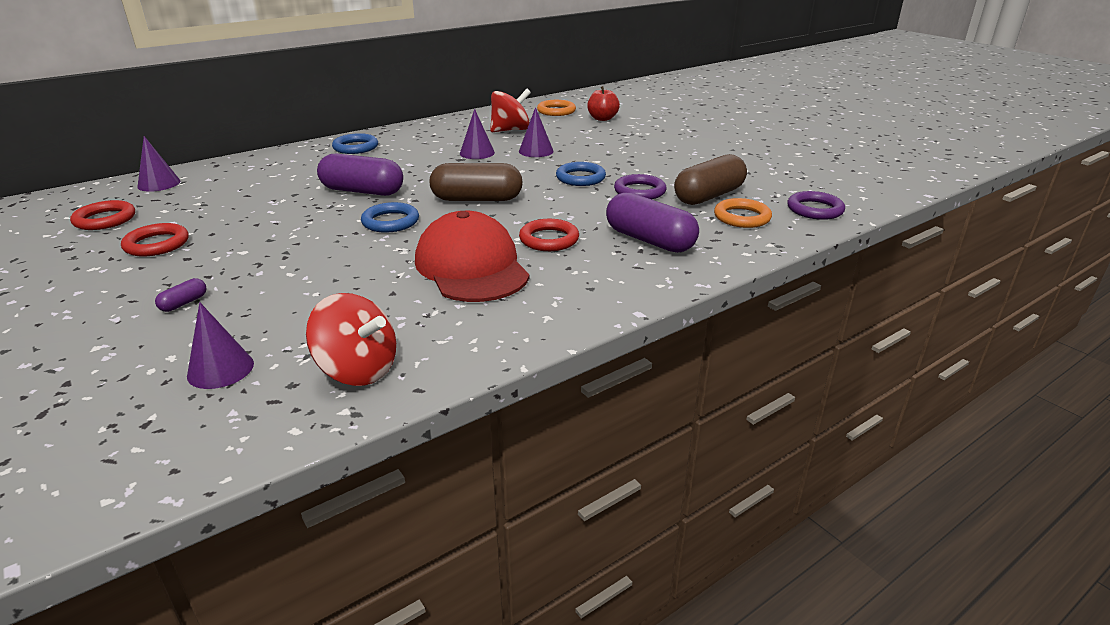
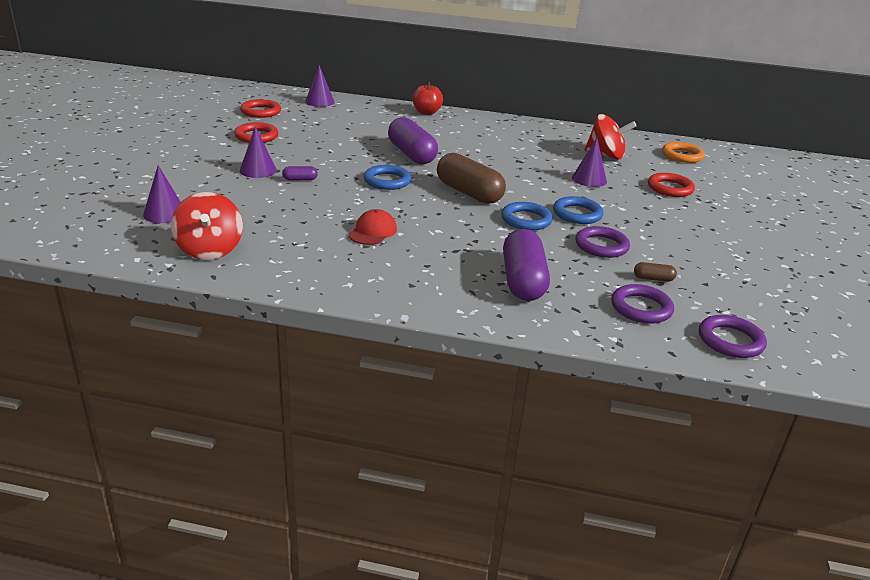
camera: 45 degrees right, 0 degrees up
(184, 303) = (210, 173): purple capsule -> purple capsule (300, 179)
(355, 147) = (468, 123): blue ring -> blue ring (526, 220)
(471, 267) = (373, 232): red cap -> red cap, size x0.48
(477, 153) = (541, 161): purple cone -> purple cone (258, 170)
(549, 239) = (455, 242): red ring -> red ring (670, 188)
(602, 119) = (711, 178): red apple -> red apple (426, 112)
(709, 196) = (653, 279): brown capsule -> brown capsule, size x0.42
(742, 217) = (641, 308): orange ring -> purple ring

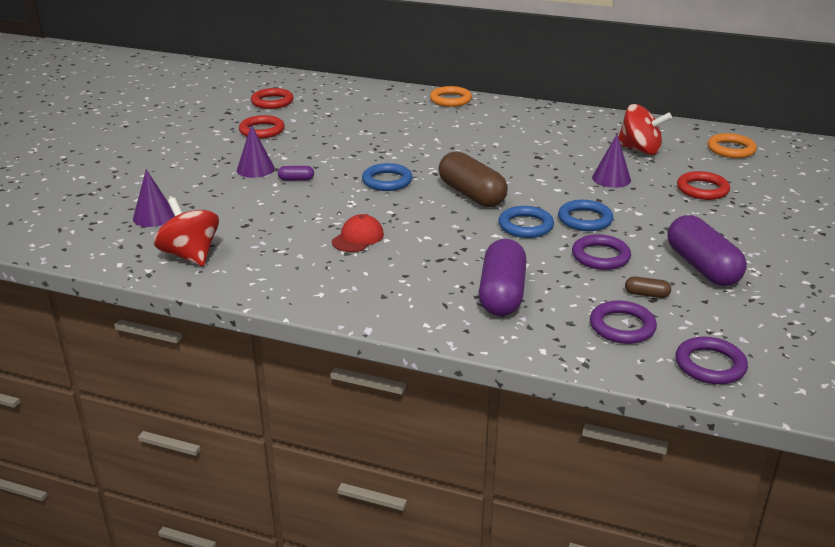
camera: 10 degrees right, 0 degrees up
(209, 250) = (190, 255): red spinning top -> red spinning top turned 150 degrees clockwise
(319, 102) = (337, 89): purple cone -> none
(411, 154) = (421, 150): purple capsule -> purple capsule (702, 267)
(426, 112) = (450, 100): red apple -> orange ring

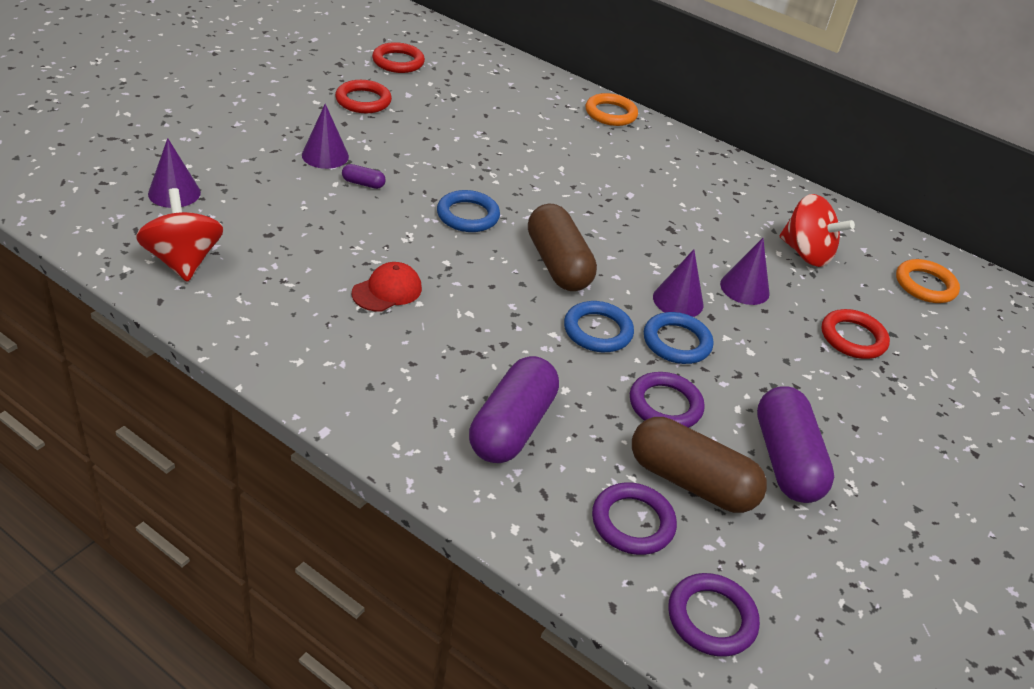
camera: 10 degrees right, 10 degrees up
(570, 196) = (678, 301): none -> purple cone
(646, 294) = (691, 482): brown capsule -> brown capsule, size x2.38

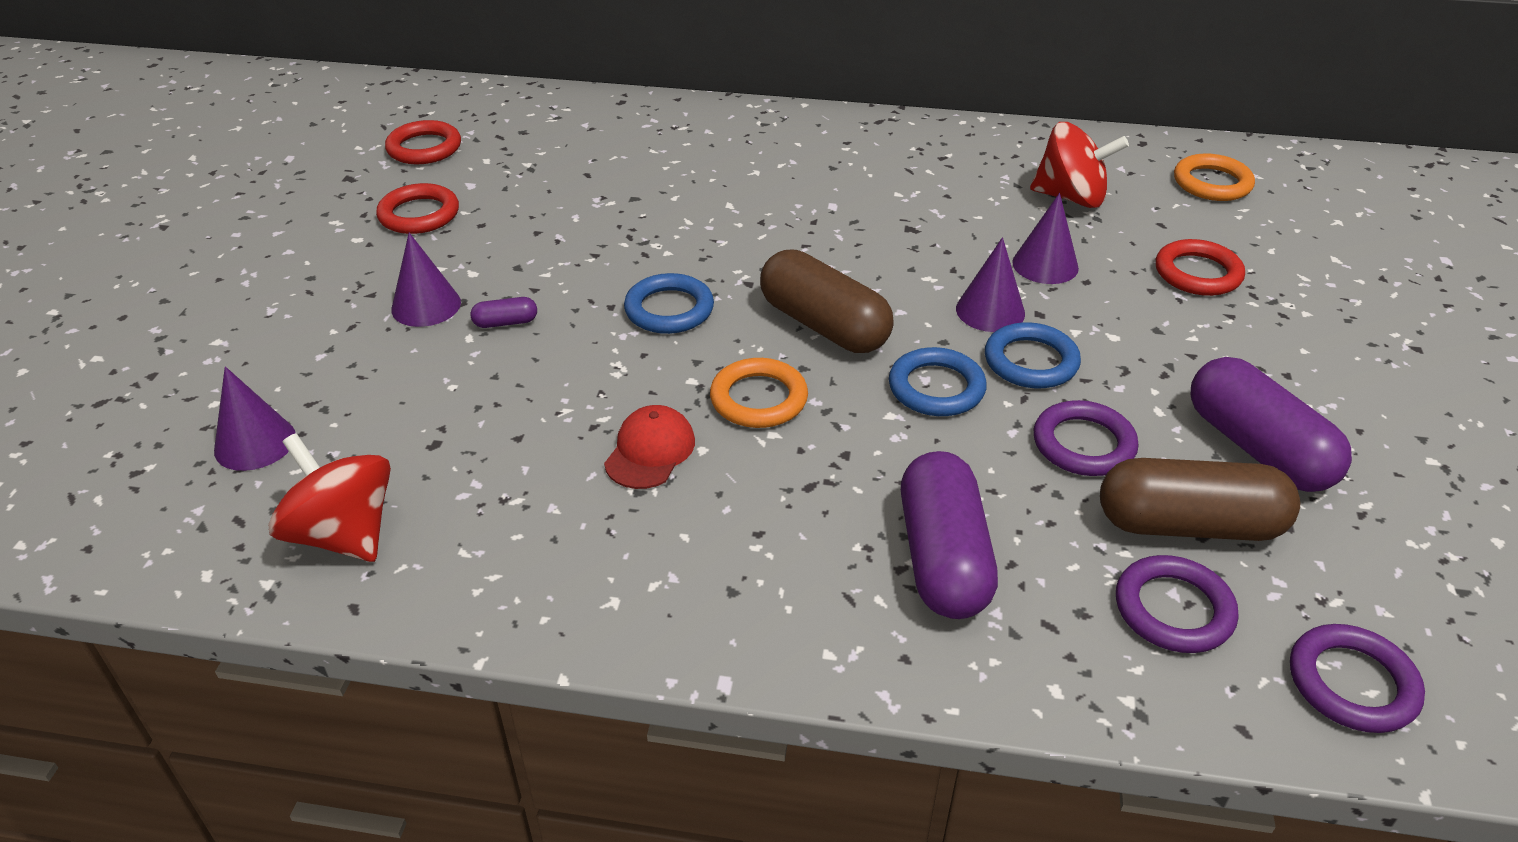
camera: 20 degrees left, 0 degrees up
(610, 113) = (731, 118): orange ring -> orange ring (758, 399)

